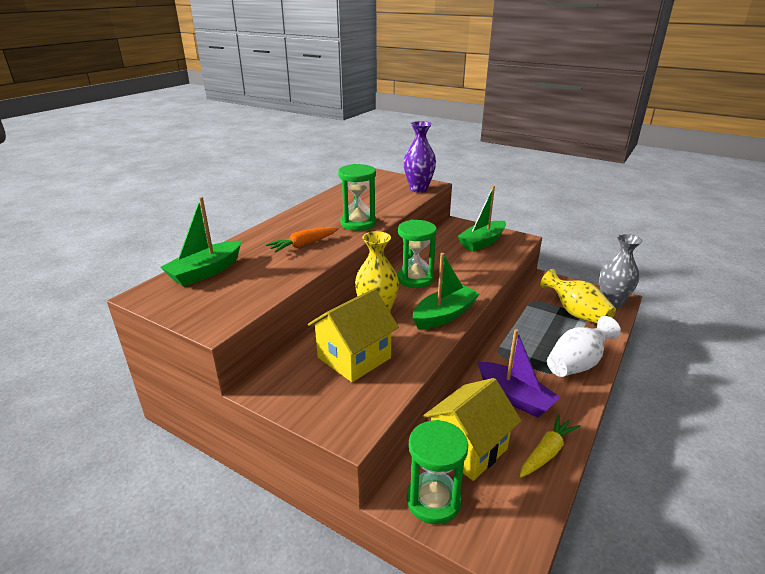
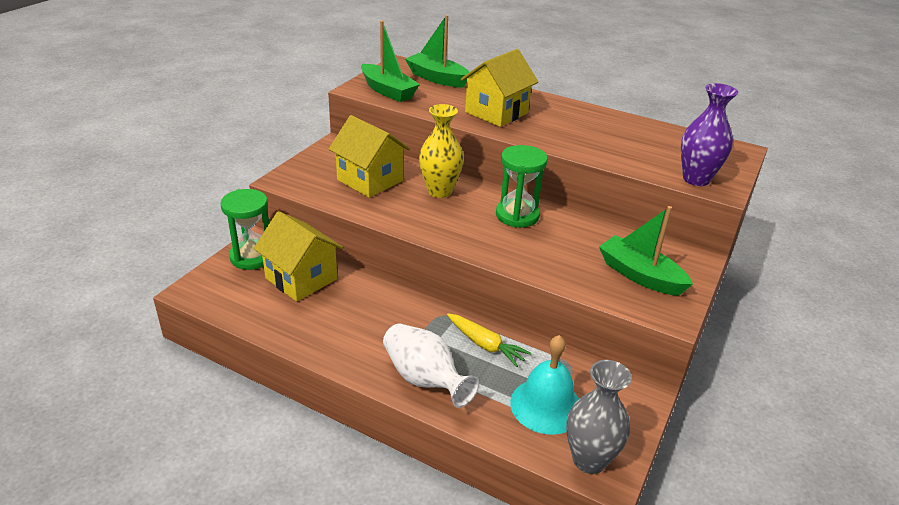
camera: 85 degrees right, 5 degrees up
(303, 245) = (496, 112): orange carrot -> yellow house
(358, 223) = (559, 138): green hourglass -> none
(444, 315) = (441, 230): green boat -> green boat (388, 91)
(514, 397) = (366, 316): purple boat -> none
(547, 452) = (288, 326): yellow carrot -> yellow carrot (485, 345)
(576, 313) = (546, 405): yellow vase -> turquoise bell

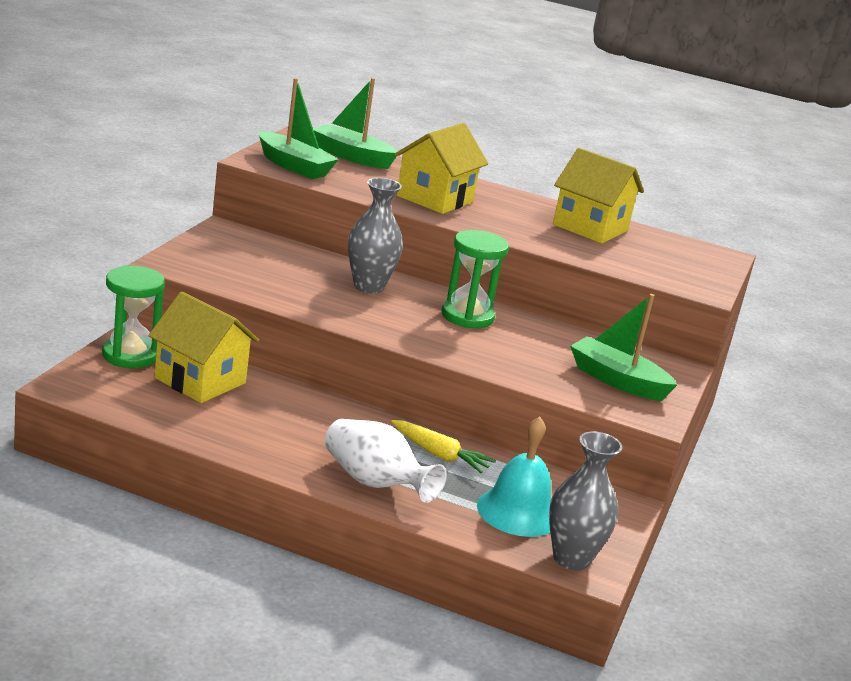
camera: 10 degrees left, 10 degrees down
(370, 180) = (279, 270): yellow house -> yellow house (590, 228)
(439, 191) = (368, 287): yellow vase -> grey vase
(696, 179) = (676, 280): purple vase -> none

